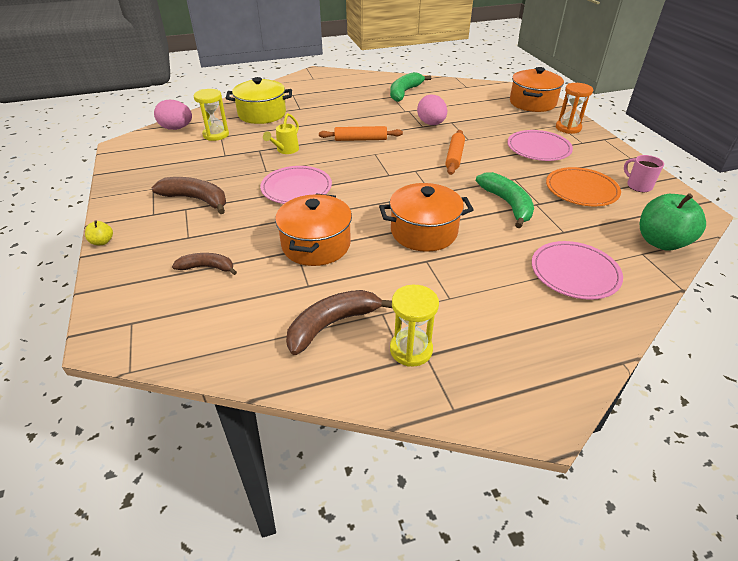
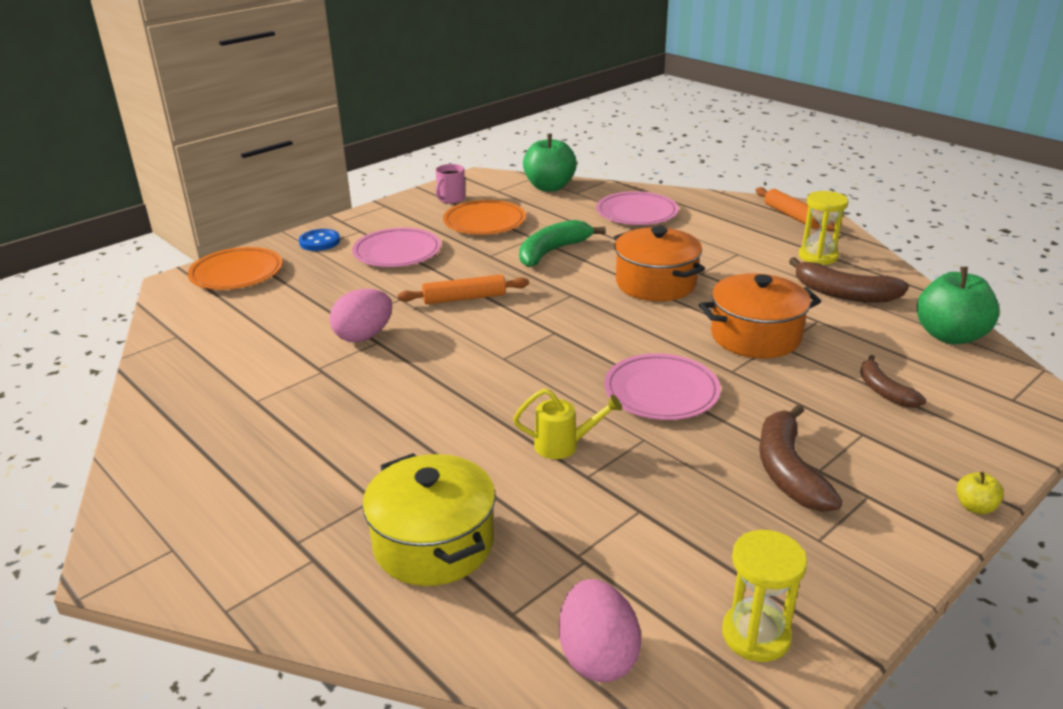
camera: 115 degrees left, 10 degrees down
(216, 135) = (576, 566): yellow hourglass -> yellow hourglass (756, 635)
(220, 347) = (950, 336): none -> green apple
(360, 139) = (465, 383): orange rolling pin -> orange rolling pin (792, 216)
(404, 92) = (230, 392): green banana -> none
(532, 103) = (236, 273): orange pot -> orange plate
(568, 128) = (319, 242): orange hourglass -> blue button

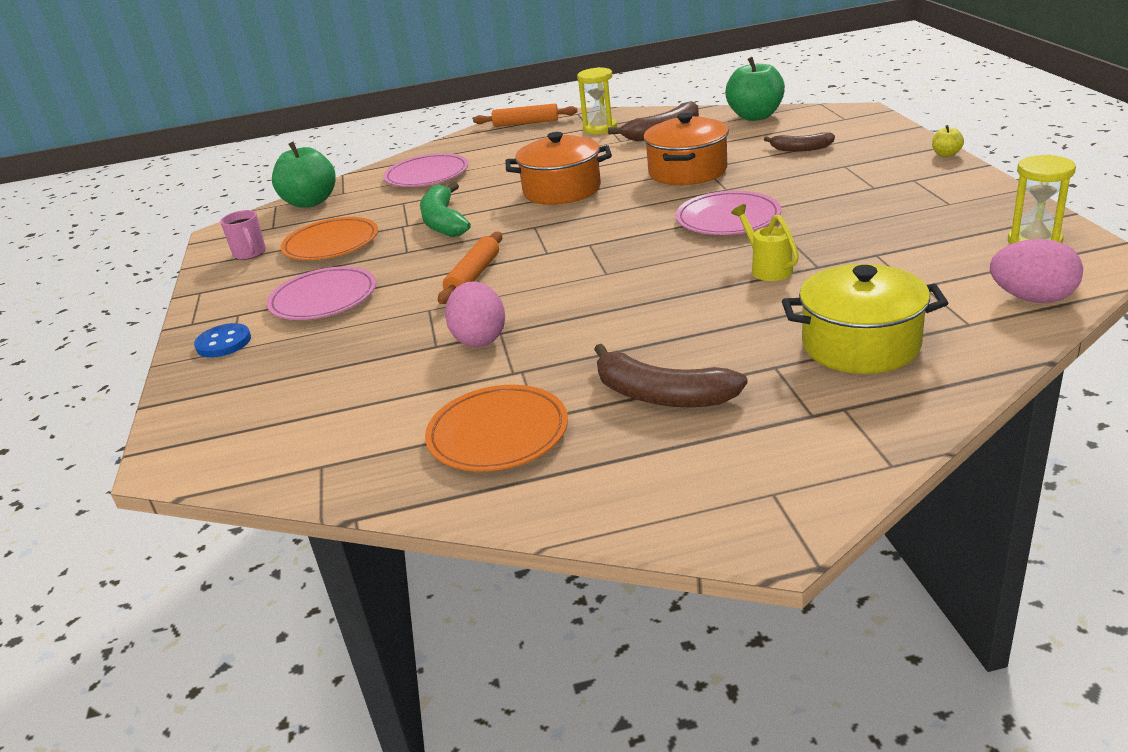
camera: 55 degrees left, 0 degrees up
(236, 273) = (216, 408): orange plate -> orange plate (498, 433)
(563, 445) = (767, 268): yellow watering can -> yellow watering can turned 60 degrees counterclockwise
(788, 470) = (867, 196): brown banana -> brown banana (662, 395)

